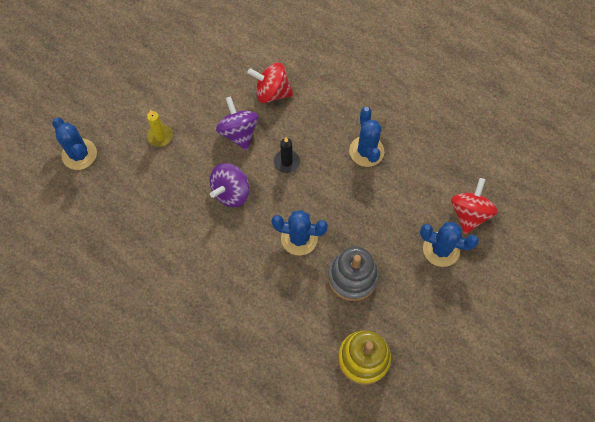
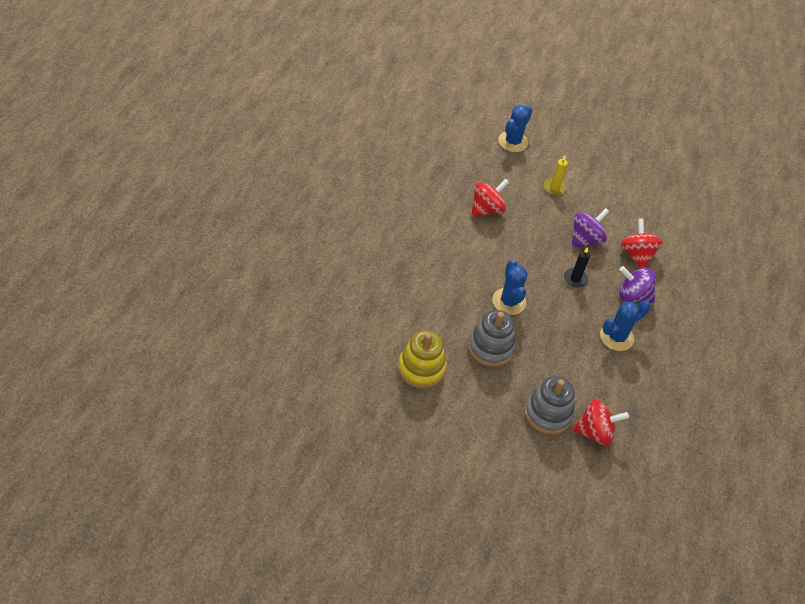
camera: 65 degrees right, 15 degrees down
(169, 217) = (486, 209): none -> red spinning top
(231, 192) = (527, 246): purple spinning top -> purple spinning top (633, 296)
(441, 249) = (548, 413): blue cactus -> grey stacking toy

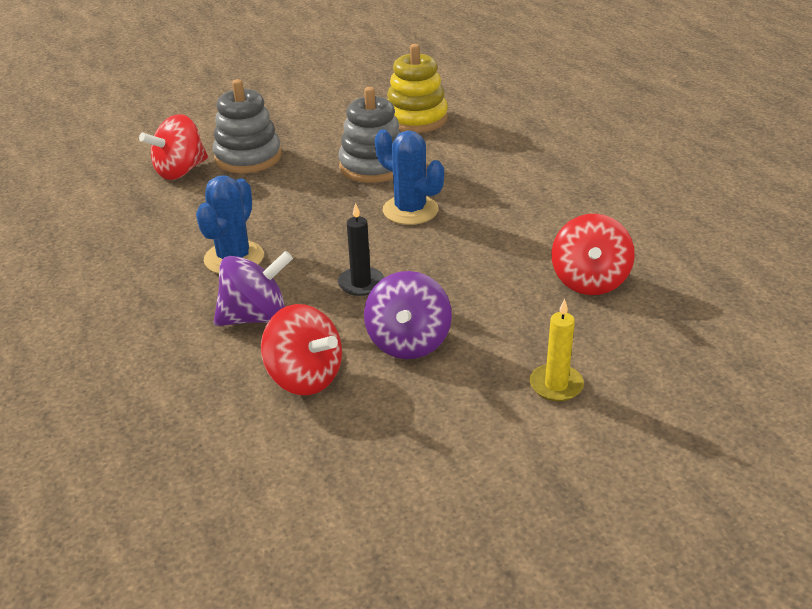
camera: 145 degrees right, 15 degrees down
(513, 142) = (731, 411): blue cactus -> none

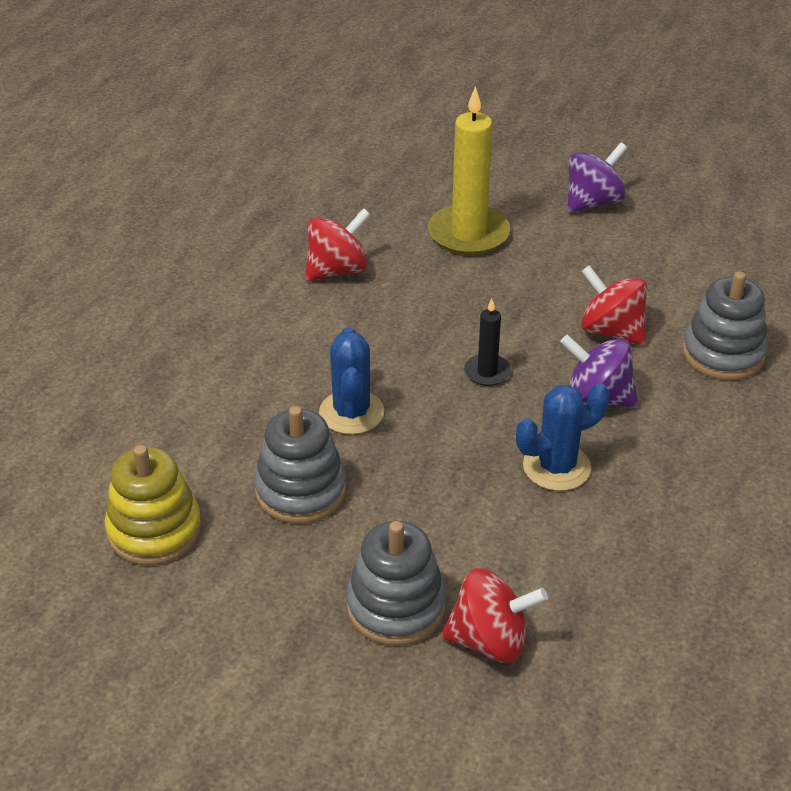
camera: 135 degrees left, 5 degrees up
(179, 422) = (723, 354): none -> grey stacking toy
(305, 377) = (611, 331): red spinning top -> red spinning top turned 45 degrees counterclockwise
(408, 342) = (515, 309): purple spinning top -> purple spinning top (593, 202)
(556, 385) = (468, 234): yellow candle -> yellow candle, size x1.97

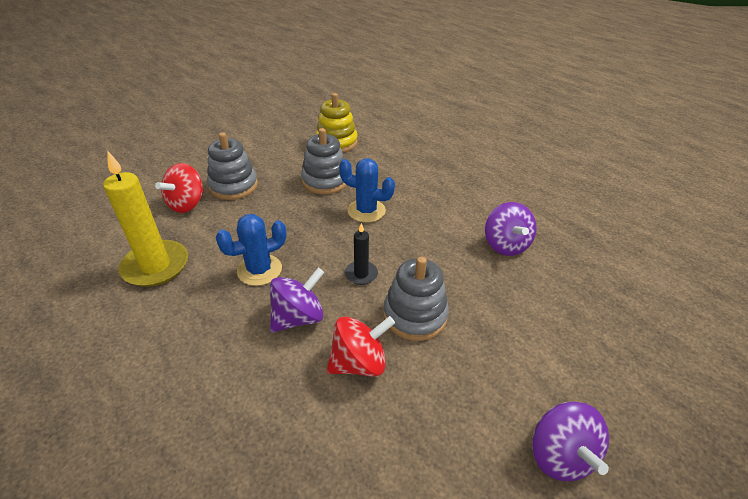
camera: 115 degrees right, 0 degrees up
(337, 270) = (505, 245): red spinning top -> purple spinning top
(468, 234) = (529, 329): yellow candle -> yellow candle (156, 266)
(556, 467) = (259, 270): blue cactus -> blue cactus turned 60 degrees clockwise
(723, 354) = (281, 429): grey stacking toy -> grey stacking toy (415, 315)

